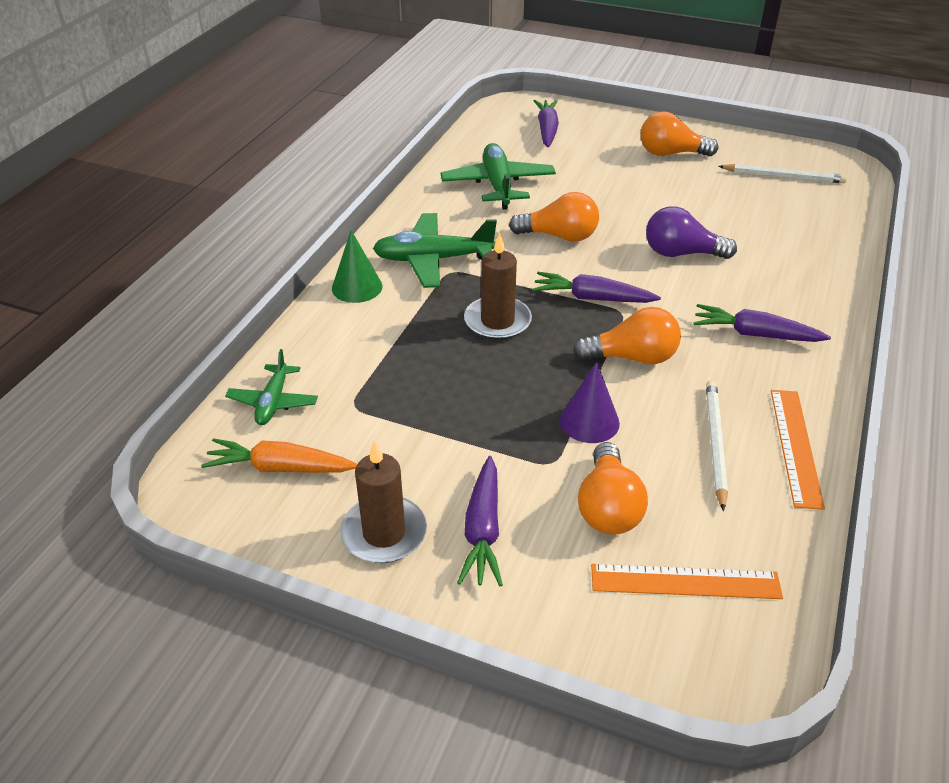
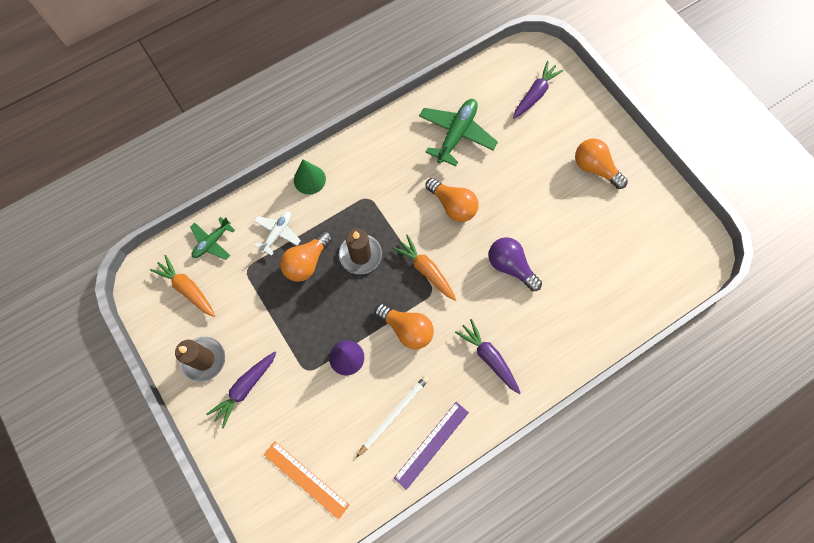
camera: 35 degrees right, 30 degrees up
(363, 351) = (277, 233): none -> white plane
(433, 260) = (366, 181): green plane -> none
(592, 298) = (426, 270): purple carrot -> orange carrot
(608, 507) = (309, 415): orange light bulb -> orange light bulb (307, 262)
(783, 176) = (647, 237): white pencil -> none
(796, 446) = (432, 445): orange ruler -> purple ruler

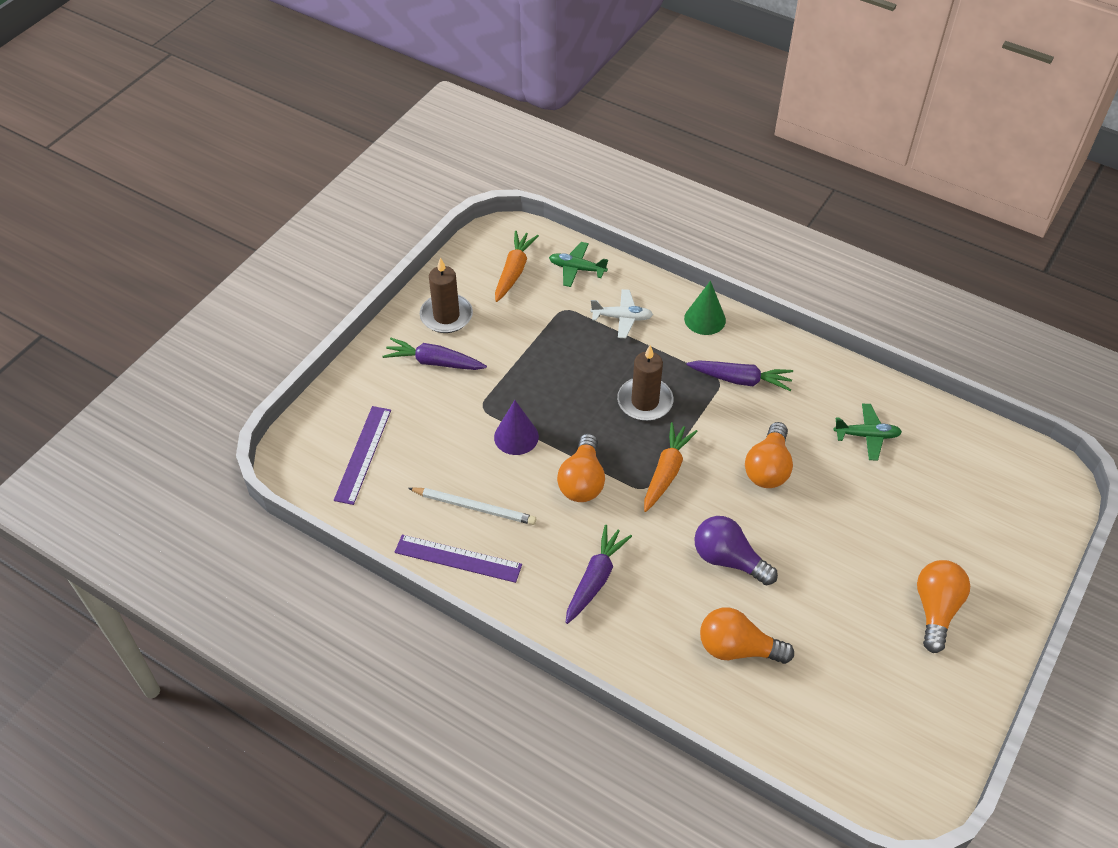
camera: 65 degrees right, 20 degrees down
(306, 479) = (363, 454): orange ruler -> purple ruler
(307, 262) = (605, 356): orange light bulb -> orange light bulb (737, 648)
(456, 134) = (867, 436): green plane -> green plane, size x0.60
(510, 266) = (728, 559): purple light bulb -> purple light bulb turned 75 degrees counterclockwise
(535, 94) = (991, 500): purple carrot -> purple carrot (740, 380)

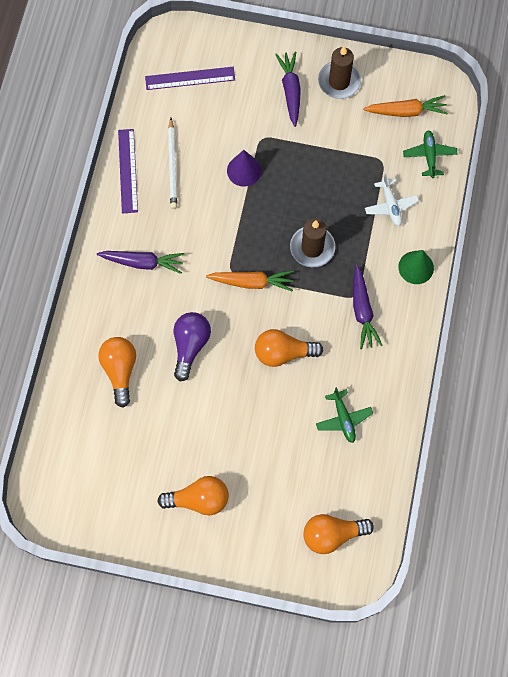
camera: 70 degrees right, 20 degrees up
(582, 481) = (222, 228): orange light bulb -> orange light bulb (332, 534)

